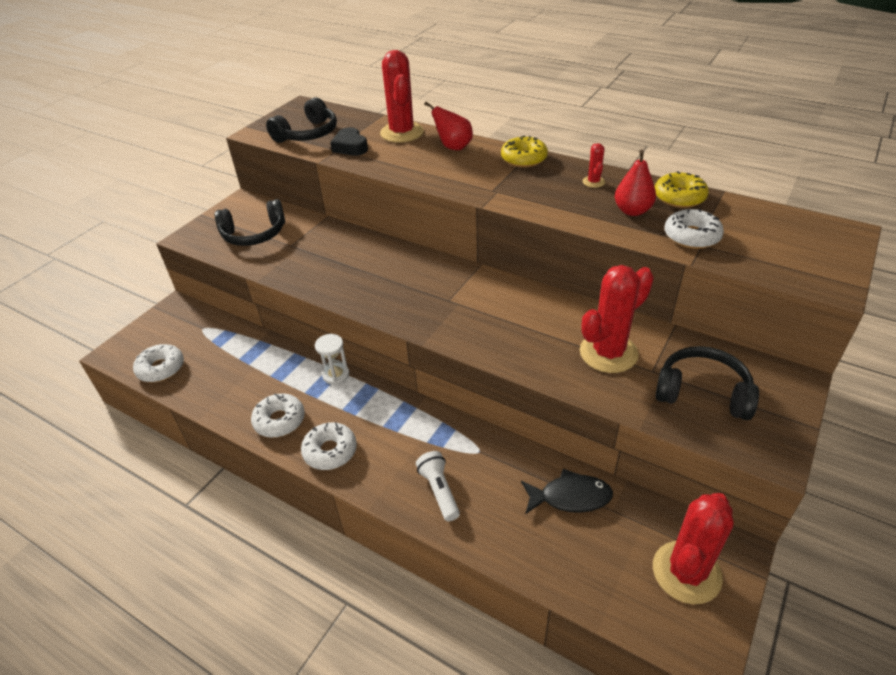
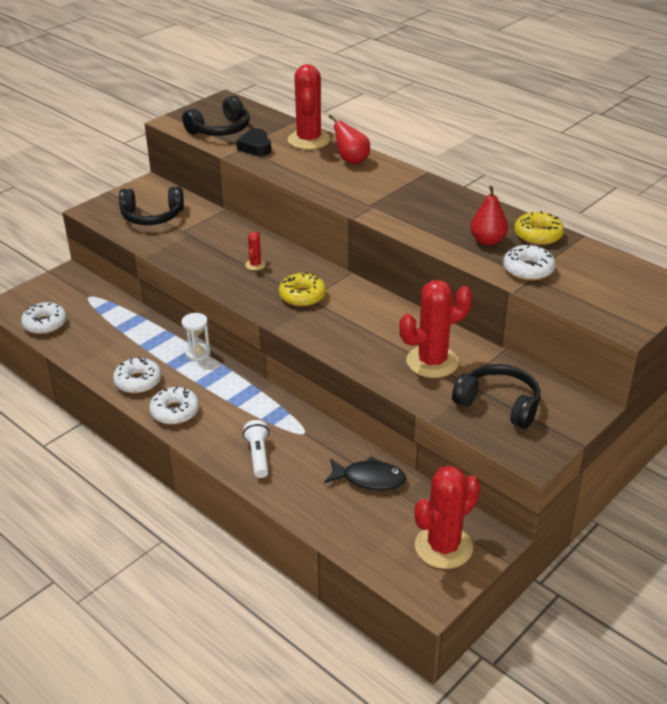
camera: 10 degrees right, 5 degrees down
(523, 159) = (412, 180): yellow donut -> yellow donut (302, 296)
(593, 182) = (466, 210): red cactus -> red cactus (255, 265)

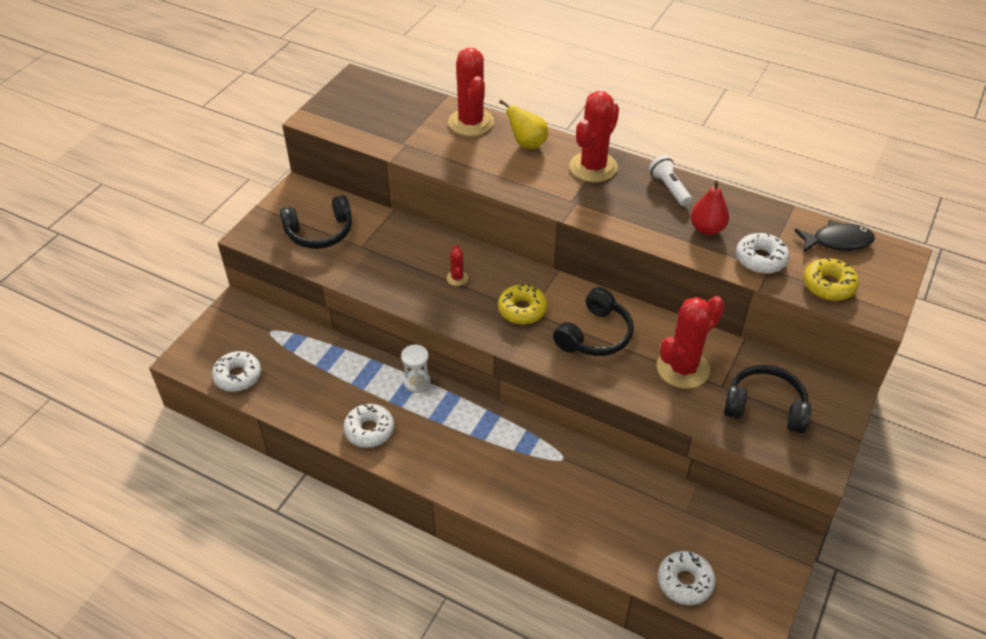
camera: 15 degrees left, 10 degrees up
(175, 411) = (423, 460): white donut -> white donut (685, 582)
(220, 129) = (370, 122): black headphones -> black headphones (595, 335)
(255, 147) = (419, 141): black heart -> none
(258, 456) = (529, 496): white flashlight -> white flashlight (669, 188)
(351, 160) = (527, 144): red pear -> yellow pear
(369, 479) = (647, 500): black fish -> black fish (837, 241)
(443, 547) = (746, 562): red cactus -> red cactus (593, 167)
(538, 235) = (751, 213): yellow donut -> yellow donut (828, 285)

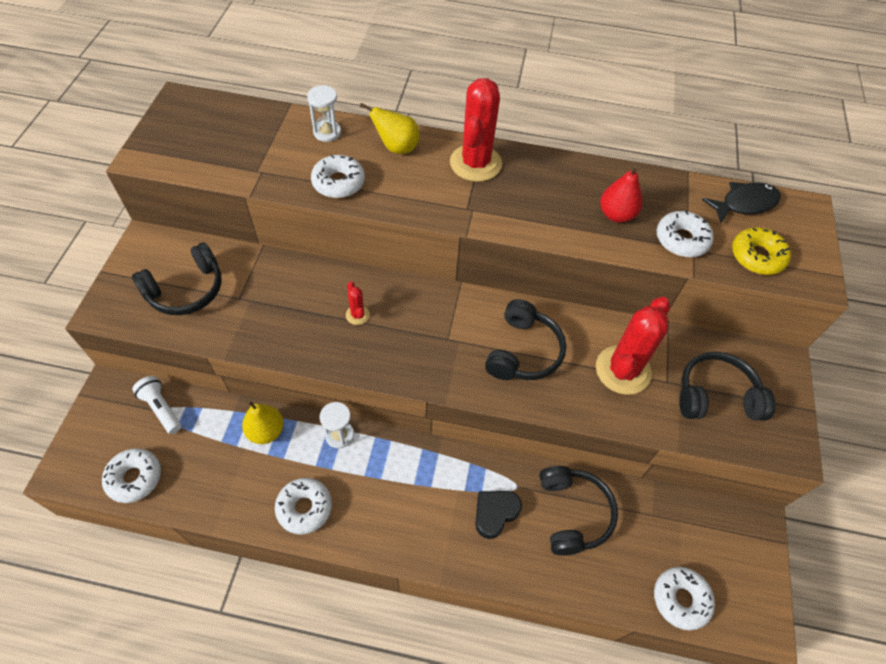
camera: 20 degrees left, 10 degrees up
(355, 365) = (266, 431): none -> yellow pear
(467, 163) = (338, 182): none -> white donut
(471, 122) = (327, 132): red cactus -> white hourglass
(522, 310) = (439, 338): yellow donut -> none
(535, 474) = (495, 513): none -> black heart
(608, 491) = (573, 513): none -> black headphones
(669, 188) = (561, 174): white flashlight -> white flashlight (161, 408)

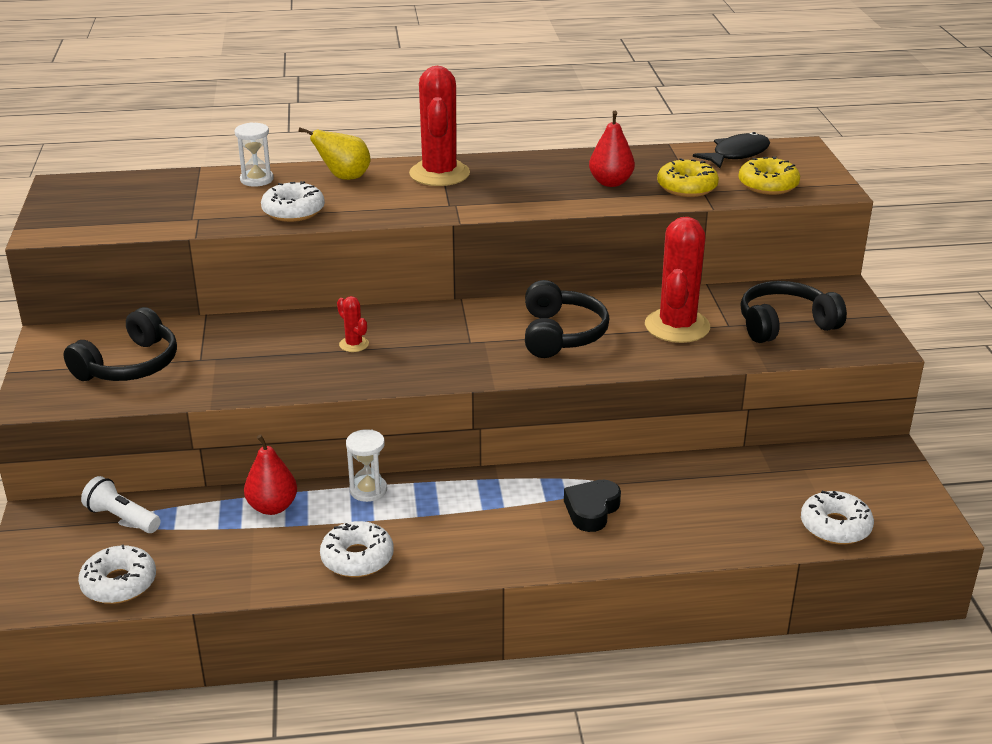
camera: 15 degrees left, 25 degrees down
(266, 431) = (272, 507): yellow pear -> red pear
(573, 513) = (681, 490): black headphones -> none
(681, 240) = (687, 187): white donut -> yellow donut

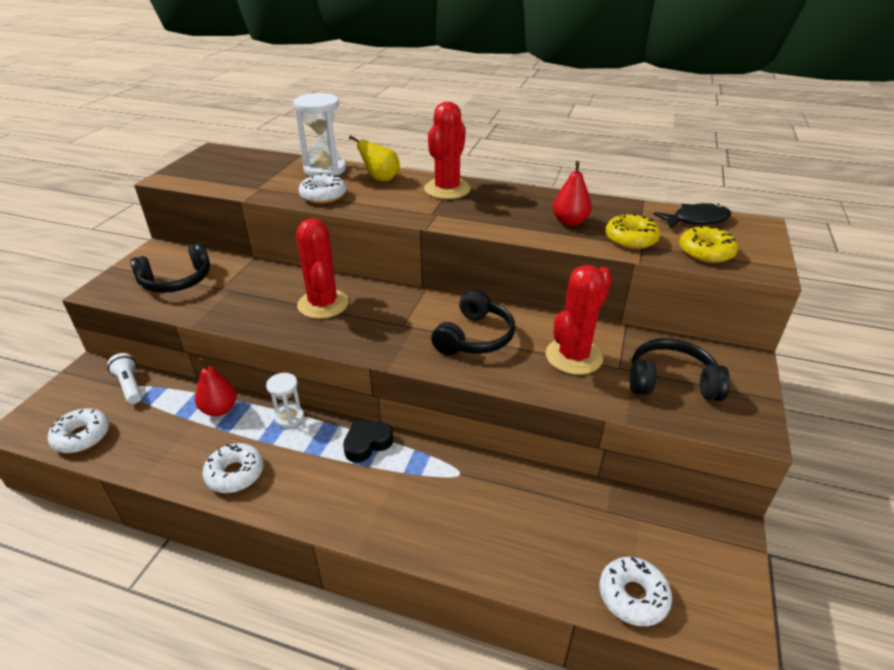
camera: 25 degrees right, 5 degrees up
(257, 179) = (325, 170): white hourglass -> white hourglass, size x1.76
(354, 344) = (323, 304): red cactus -> red cactus, size x2.25
(591, 510) = (431, 495): black heart -> black heart (367, 443)

